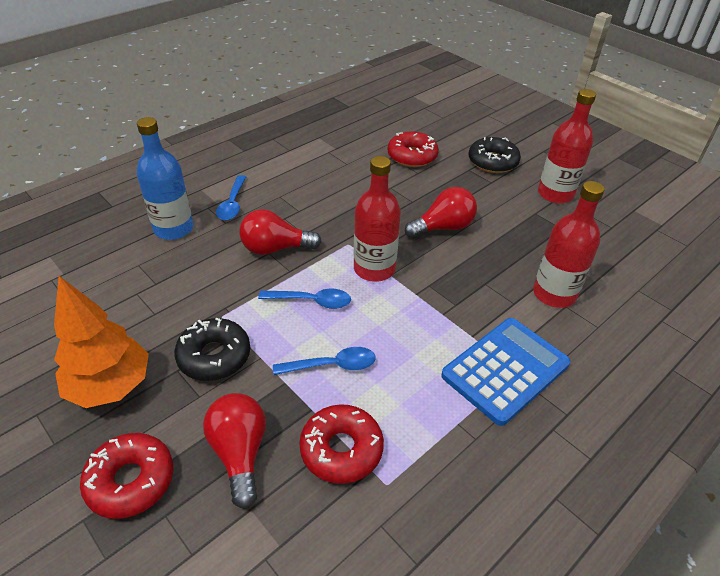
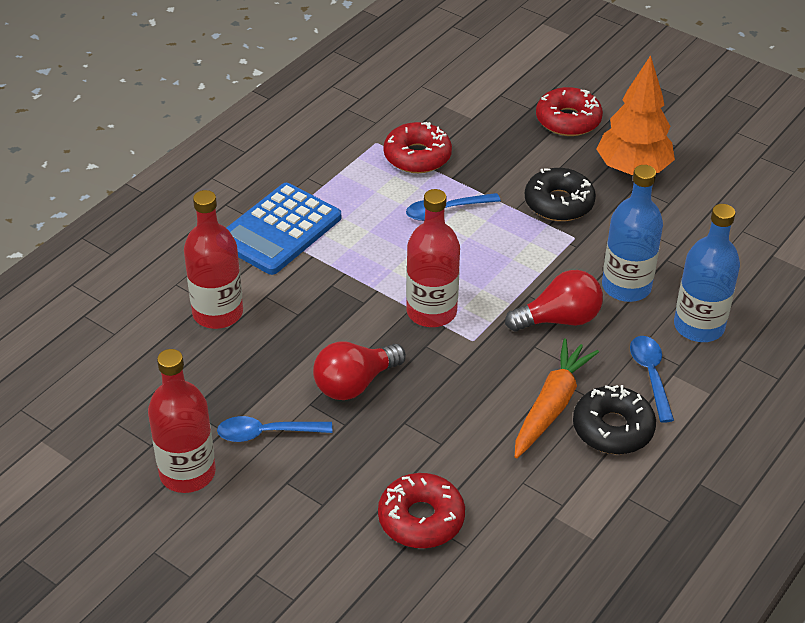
camera: 170 degrees right, 0 degrees up
(206, 265) = (626, 287): none -> blue bottle
(240, 453) = (496, 144): red light bulb -> none
(310, 197) = (551, 405): none -> orange carrot
(312, 301) = (489, 265): blue spoon -> blue spoon (266, 433)
(492, 162) = (283, 529): black donut -> black donut (613, 428)

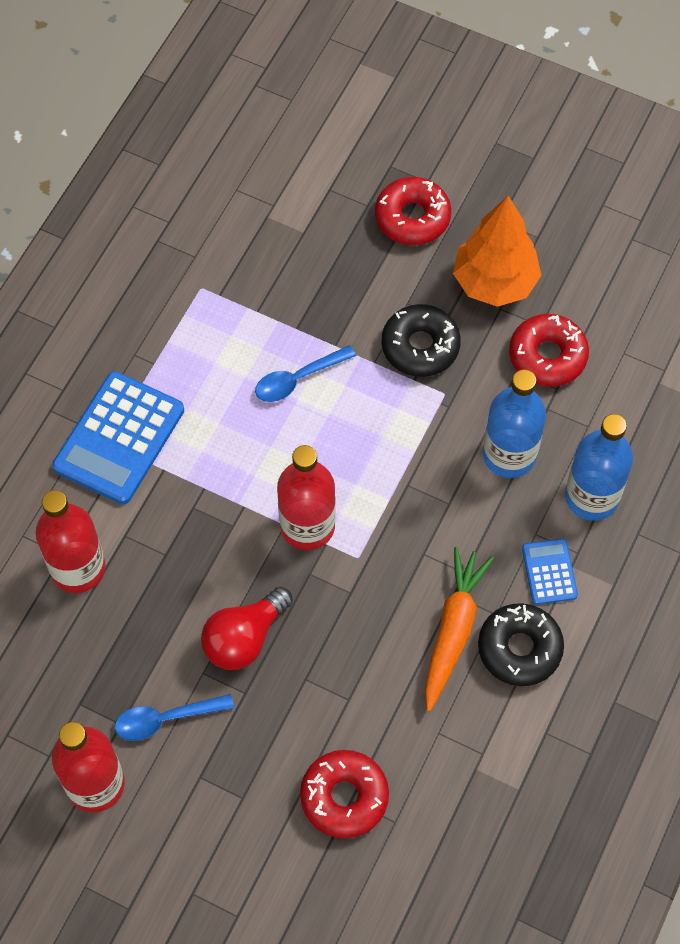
camera: 10 degrees left, 20 degrees up
(417, 156) = (251, 302): red donut -> red donut (547, 356)
(559, 319) = (444, 513): red light bulb -> none
(650, 375) = (549, 572): blue spoon -> blue calculator

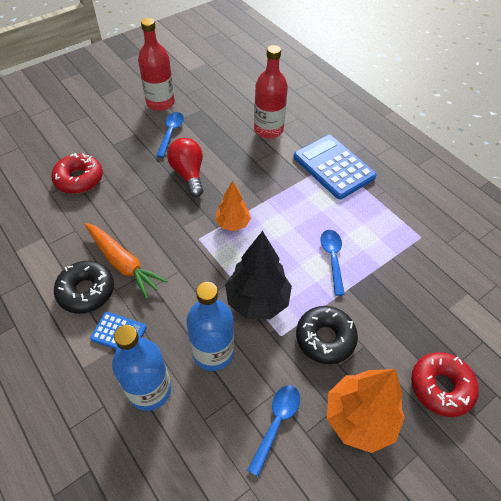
camera: 115 degrees right, 10 degrees down
(307, 526) = (233, 223): red bottle -> orange tree
(412, 439) = (257, 300): none -> black tree
(547, 356) = (276, 423): red donut -> blue spoon

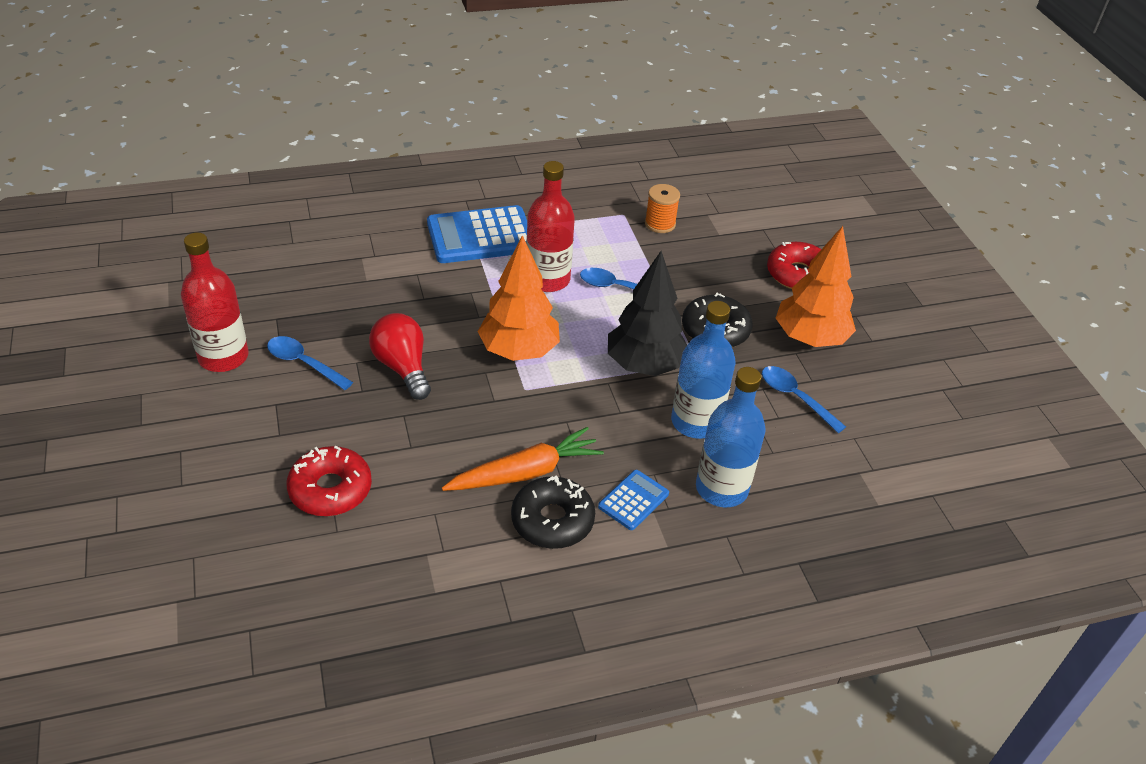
camera: 70 degrees left, 10 degrees down
(188, 174) = (402, 367): red light bulb -> red light bulb turned 60 degrees clockwise
(233, 223) = (519, 351): orange tree -> orange tree, size x1.65
(268, 130) = (372, 267): red bottle -> red bottle (547, 279)
(428, 263) = (660, 224): none -> orange spool

